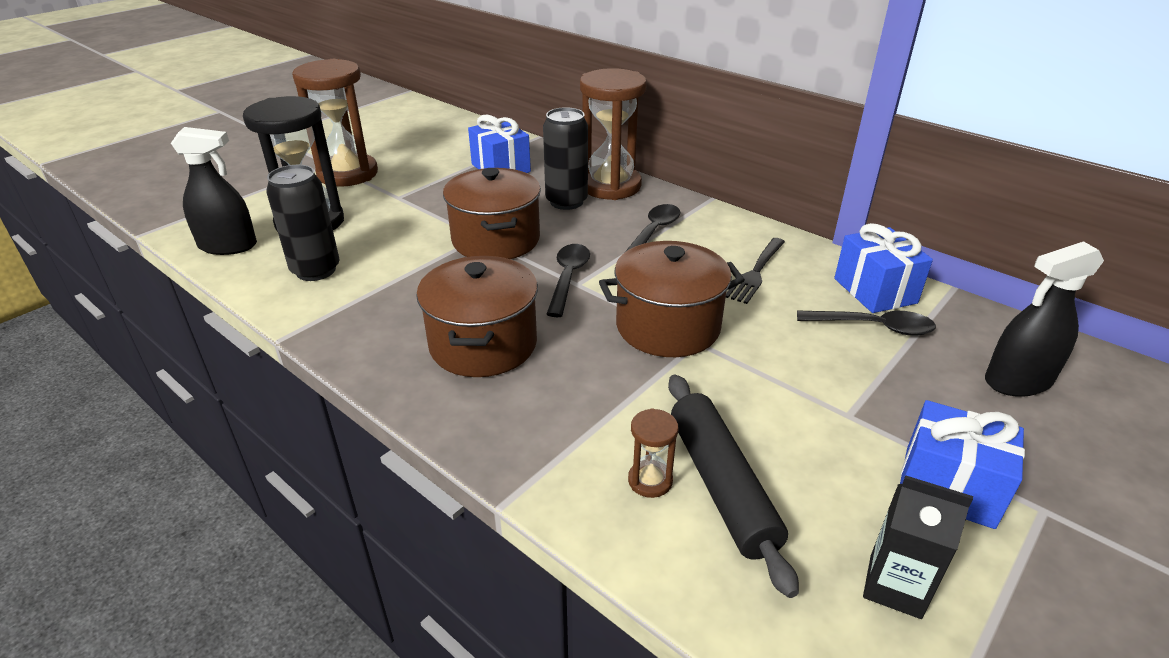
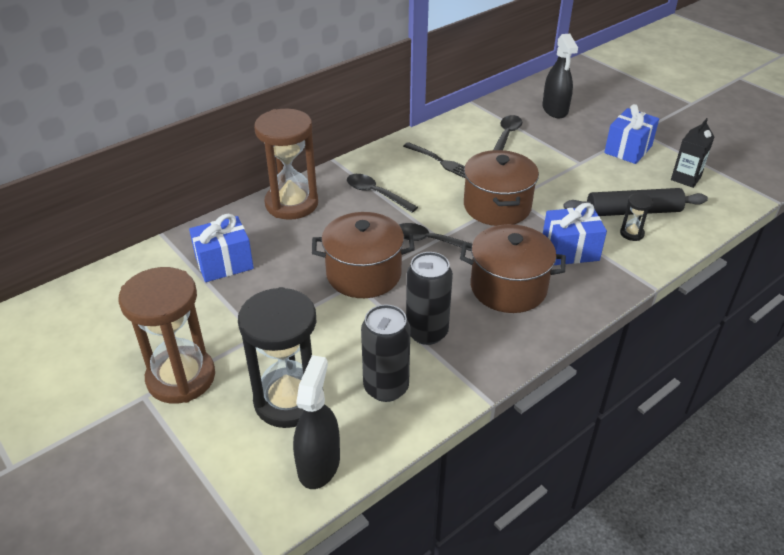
camera: 80 degrees left, 5 degrees up
(566, 202) = (310, 230): black can -> black can (427, 332)
(650, 480) = (631, 233): brown hourglass -> black hourglass
(875, 291) = (470, 126): blue gift -> blue gift (570, 250)

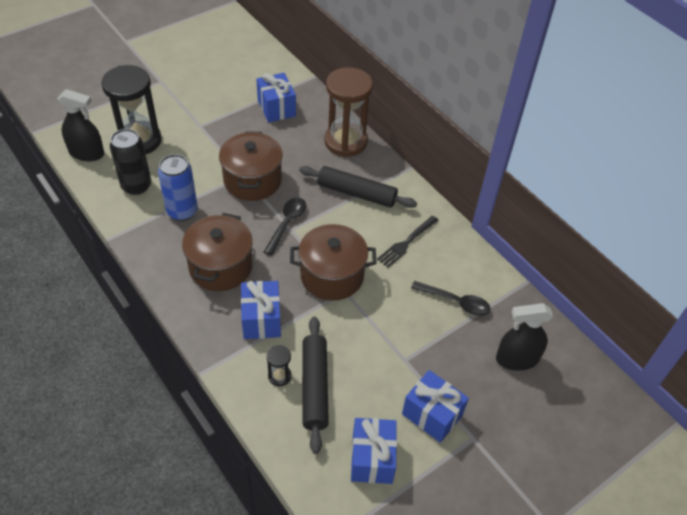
camera: 90 degrees right, 10 degrees up
(181, 377) = (171, 95): brown hourglass -> none
(376, 194) = (356, 193): black spoon -> black rolling pin
(427, 332) = (182, 211): black can -> blue can
(685, 178) = (372, 459): black carton -> blue gift

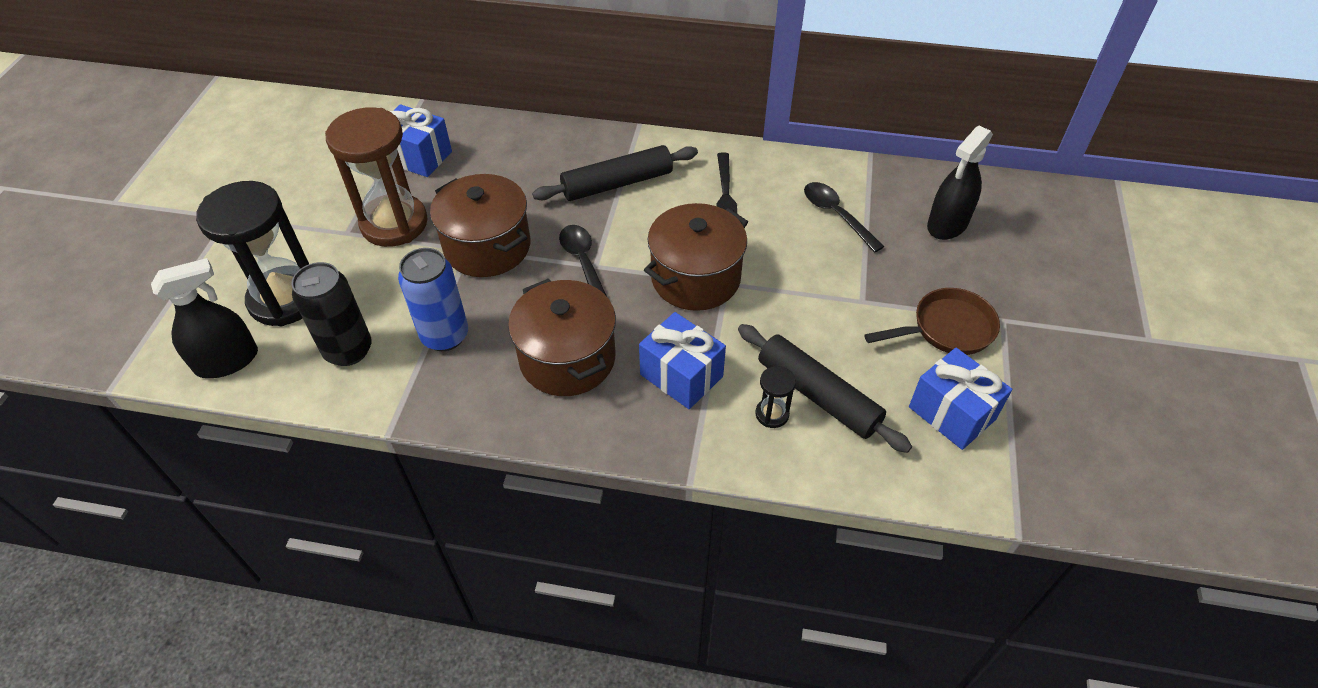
camera: 40 degrees left, 0 degrees up
(346, 142) = (541, 142): brown hourglass -> brown hourglass (394, 223)
(432, 414) = (946, 329): blue gift -> brown pan
(455, 302) = (836, 215): black spoon -> black spoon turned 105 degrees counterclockwise

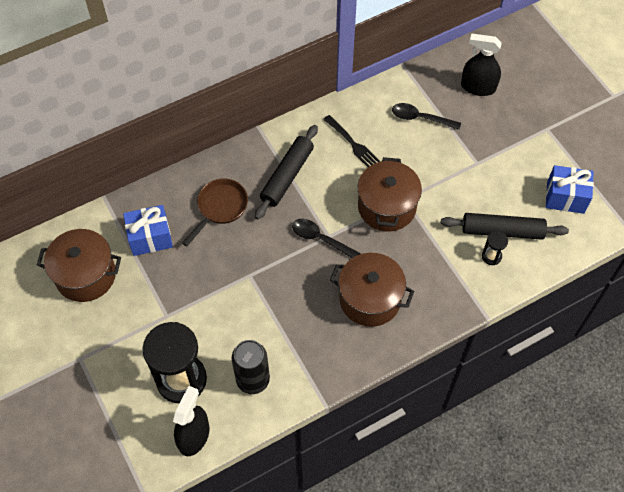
camera: 40 degrees left, 10 degrees up
(394, 223) = (188, 290): brown hourglass -> none
(445, 336) = (294, 334): blue can -> none
(487, 247) = (258, 266): brown pot -> brown pot (85, 275)
(681, 375) = (432, 267): blue gift -> none
(946, 329) = (527, 152): brown pan -> brown pan (220, 208)
(947, 224) = (478, 87): black spray bottle -> black spray bottle turned 105 degrees clockwise

